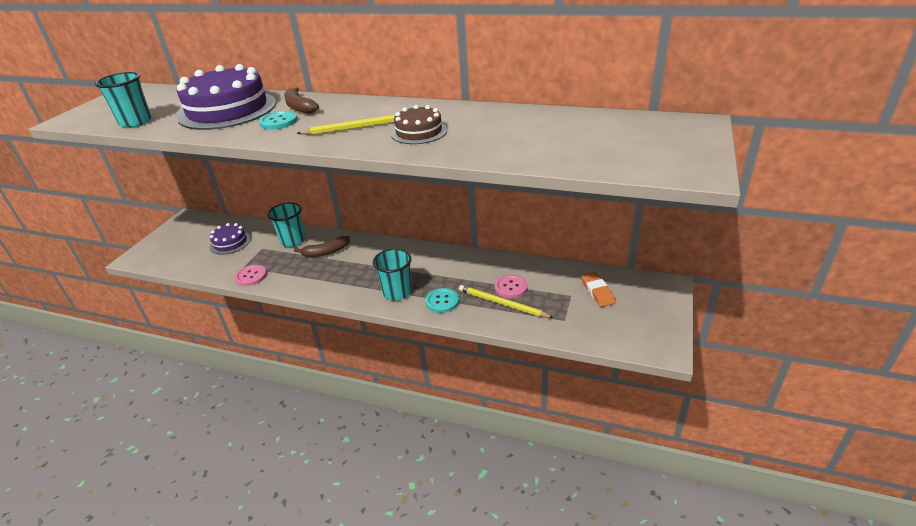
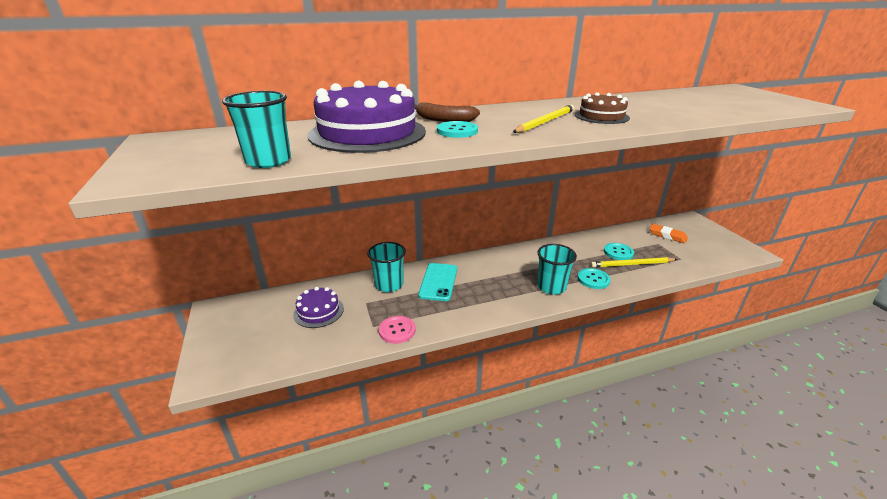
camera: 40 degrees left, 5 degrees down
(326, 252) = (438, 282): brown banana -> turquoise phone
(511, 287) = (618, 252): pink button -> turquoise button

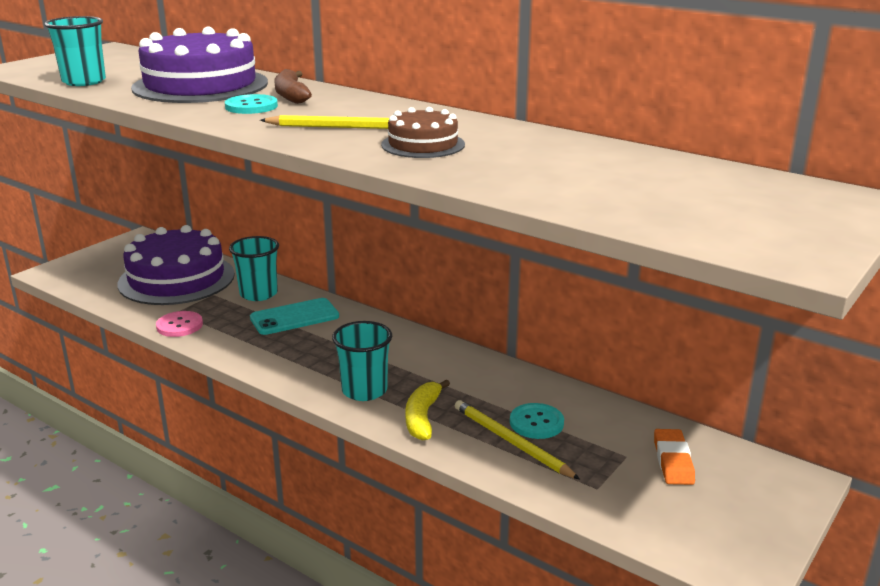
camera: 55 degrees right, 5 degrees down
(318, 311) = (176, 279): purple cake -> purple cake, size x1.96
(593, 279) = (422, 417): turquoise button -> yellow banana

